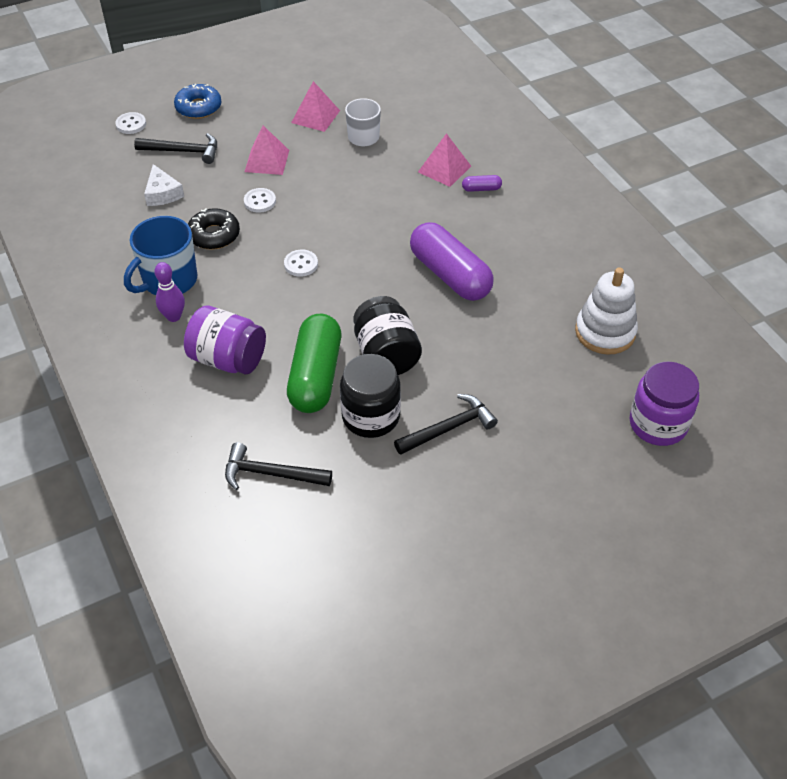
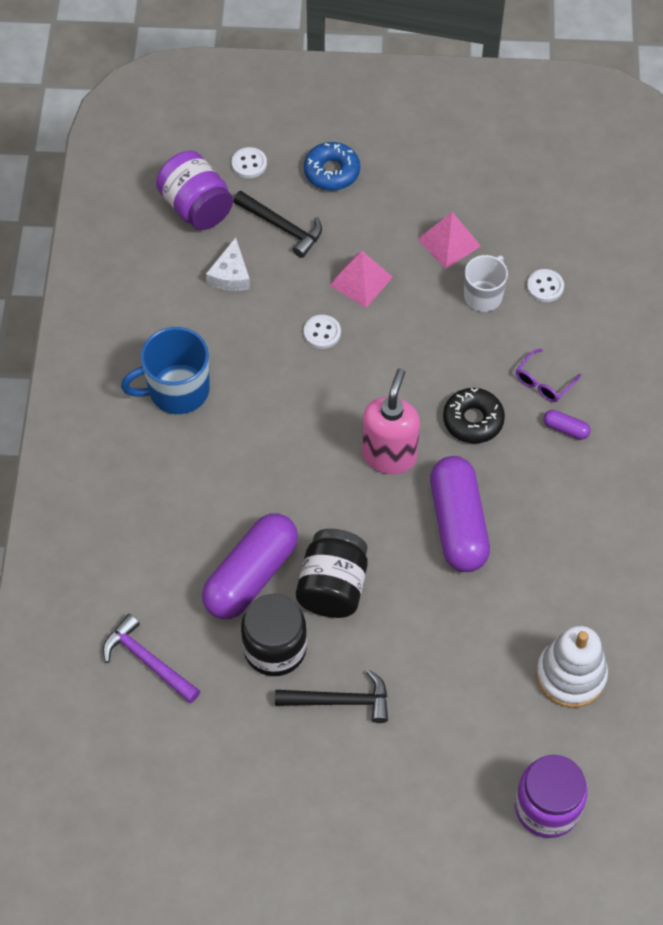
camera: 30 degrees right, 10 degrees up
(173, 316) = (158, 437): purple bowling pin -> none
(214, 235) = (251, 354): black donut -> black donut (473, 420)
(228, 359) = (181, 513): purple jar -> purple jar (196, 207)
(271, 473) = (148, 661): black hammer -> purple hammer
(301, 264) = (316, 434): white button -> white button (545, 287)
(315, 376) = (251, 575): green capsule -> purple capsule
(367, 254) = (389, 455): none -> pink soap dispenser
(444, 169) = (543, 382): pink pyramid -> purple glasses

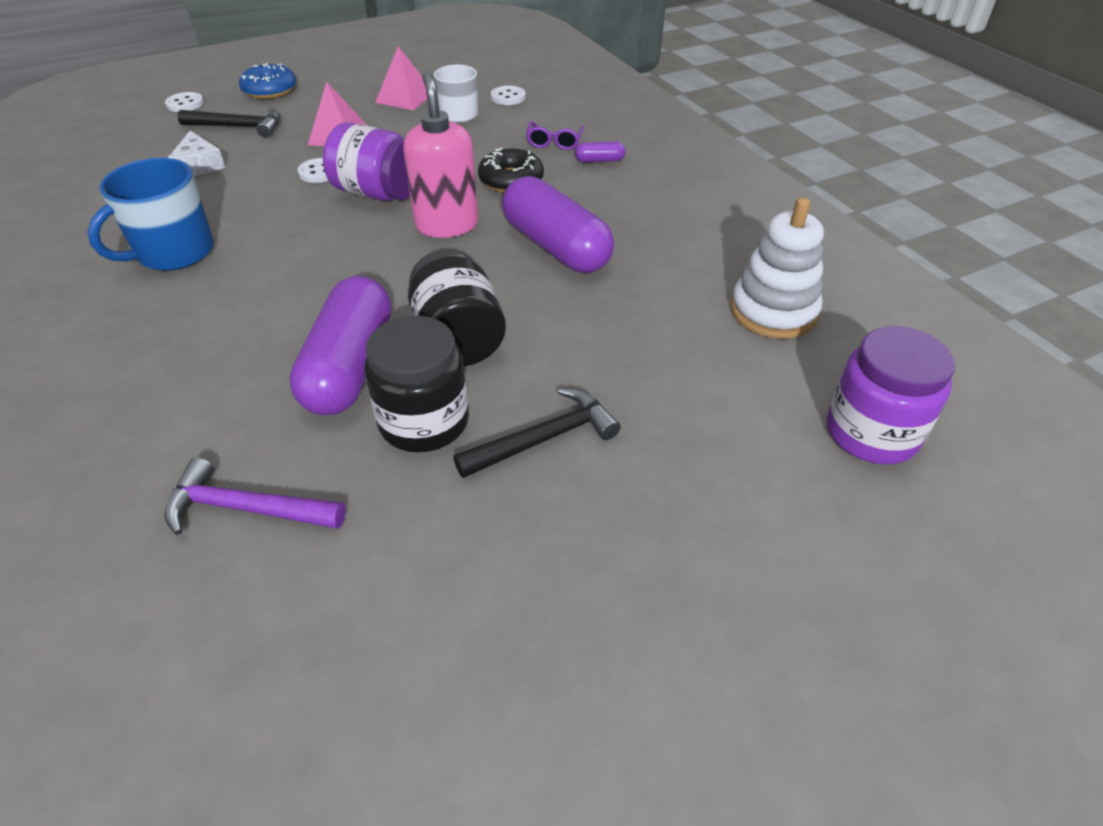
camera: 30 degrees left, 15 degrees down
(196, 207) = (141, 137): purple jar -> purple jar (378, 193)

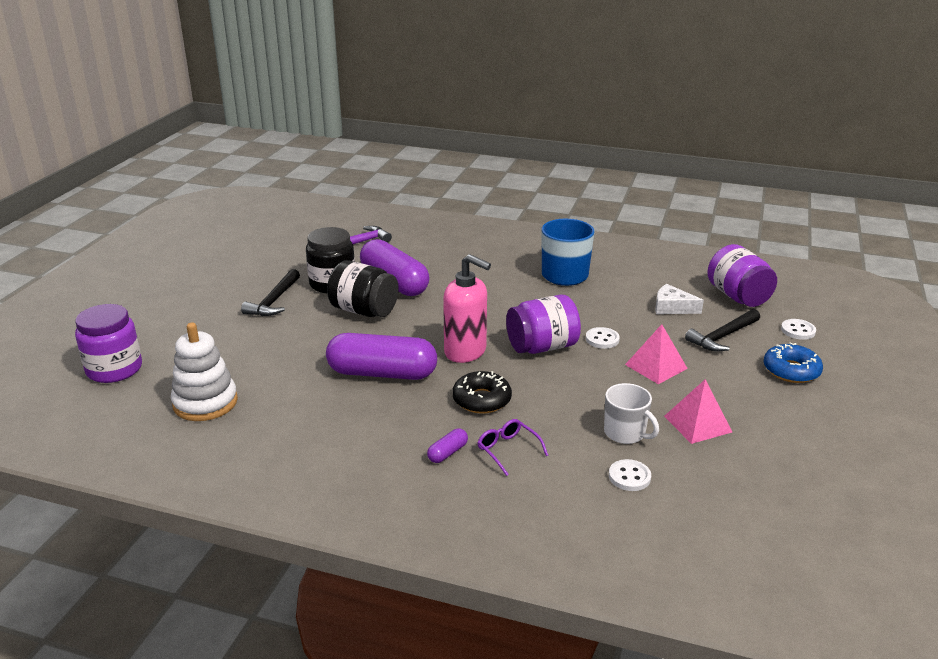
camera: 135 degrees right, 15 degrees down
(131, 144) = (738, 296): none -> purple jar

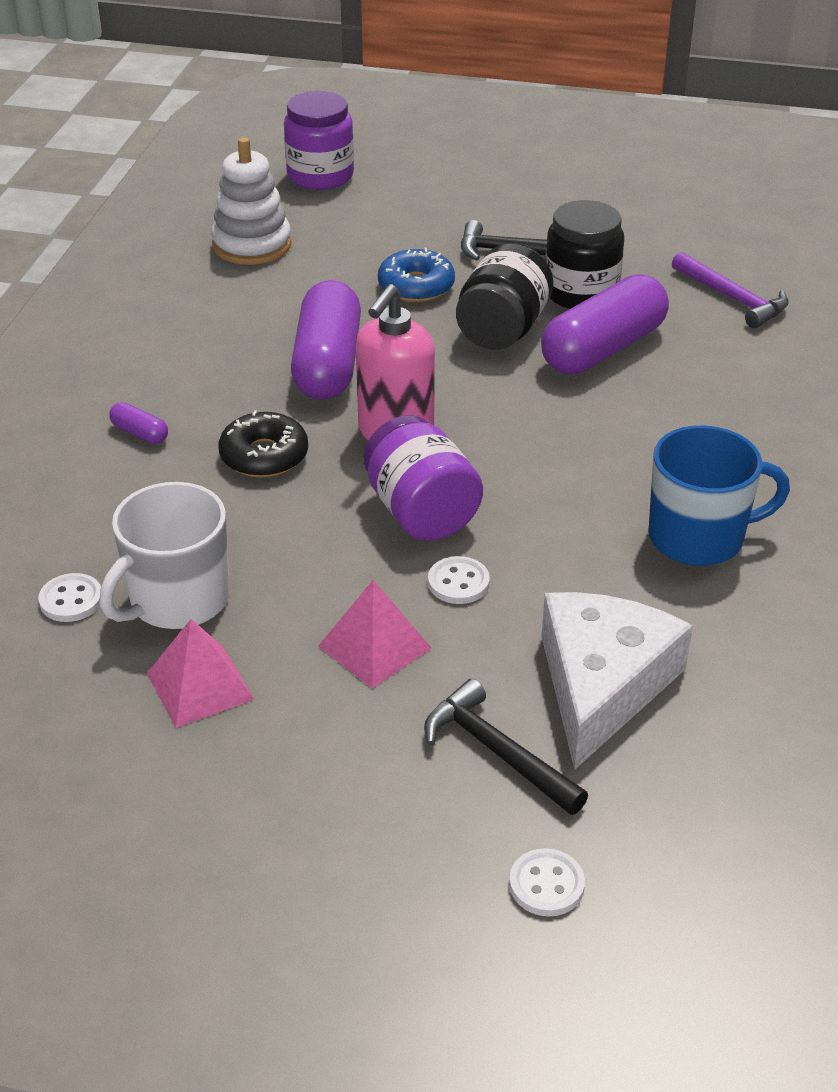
camera: 85 degrees right, 10 degrees up
(508, 450) = (142, 484): purple glasses -> none
(625, 433) = (177, 600): white mug -> white mug, size x1.51
(672, 307) = (602, 685): white cheese -> white cheese, size x1.90
(738, 296) = (682, 799): purple jar -> none
(791, 370) = (378, 843): blue donut -> blue donut (416, 286)

